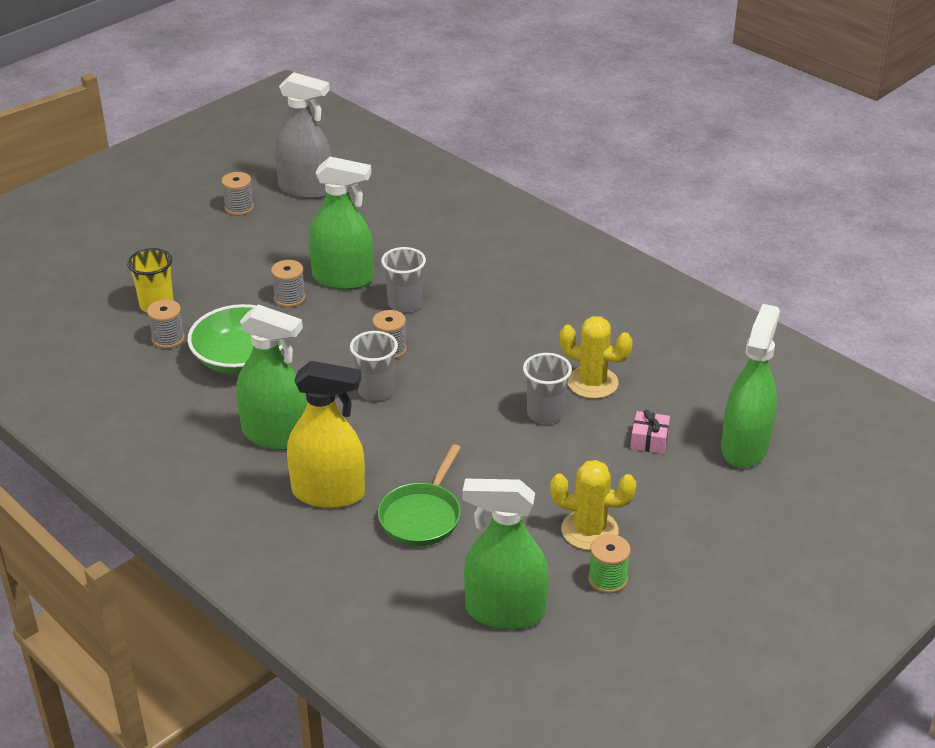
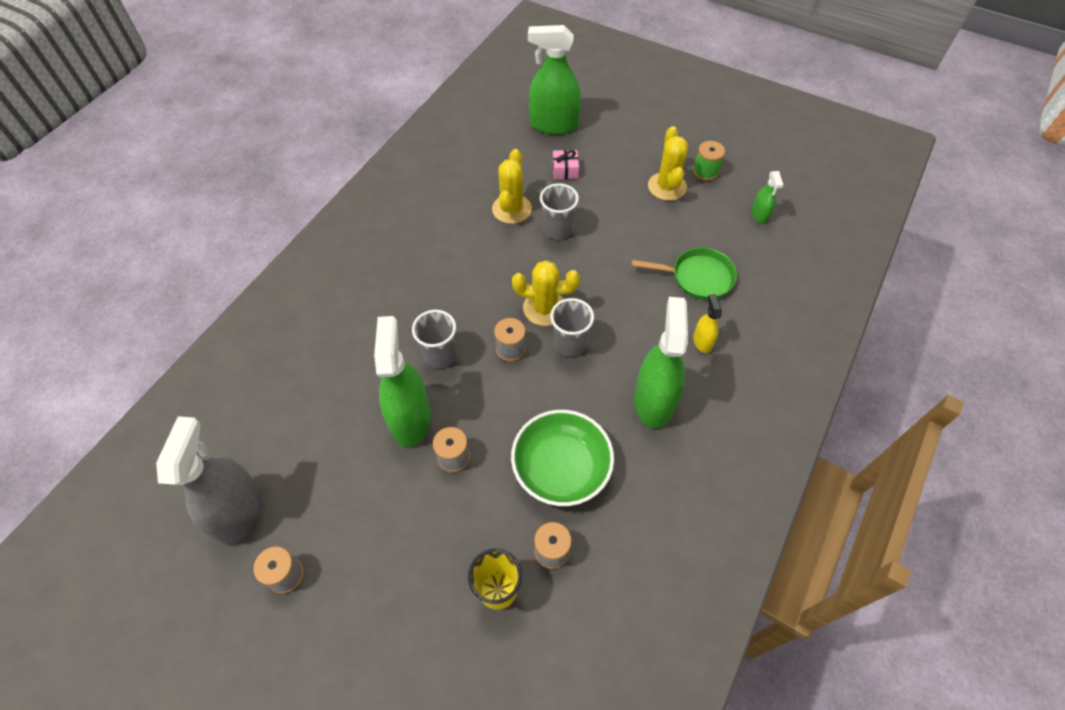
camera: 105 degrees left, 20 degrees up
(328, 493) = (702, 341): yellow spray bottle -> yellow spray bottle, size x0.48
(431, 382) = (544, 308): none -> yellow cactus
(505, 612) = (759, 214): green spray bottle -> green spray bottle, size x0.48

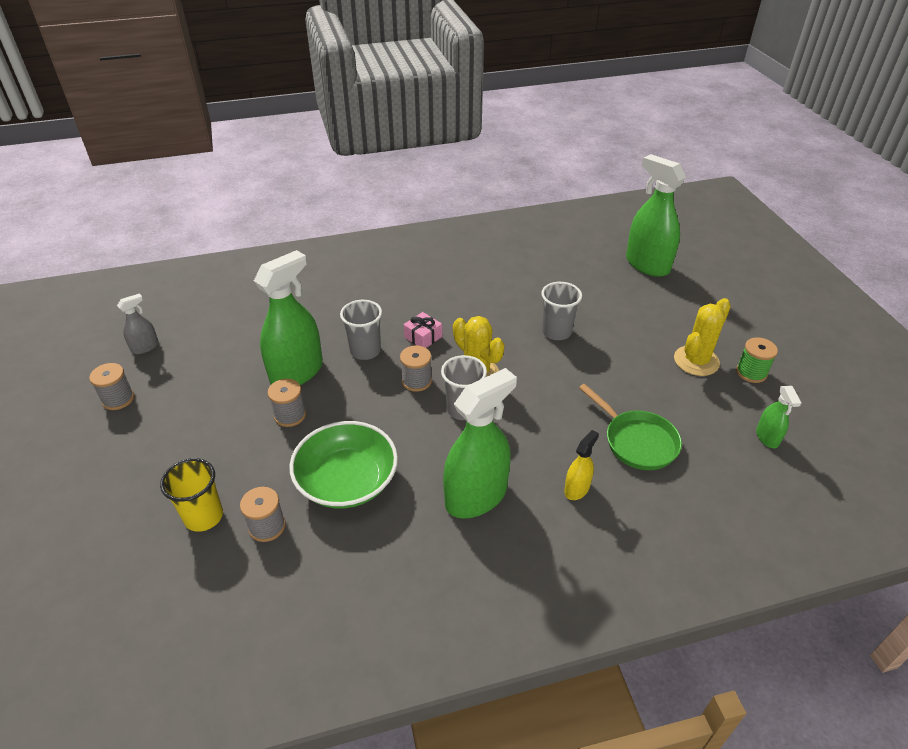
camera: 45 degrees right, 15 degrees down
(239, 511) = (145, 347): grey spray bottle -> grey spray bottle, size x0.48
(511, 209) = (538, 298): yellow cactus -> none
(565, 170) = (616, 298): pink gift -> pink gift (423, 337)
(759, 214) = (767, 437): green spray bottle -> green spray bottle turned 45 degrees counterclockwise

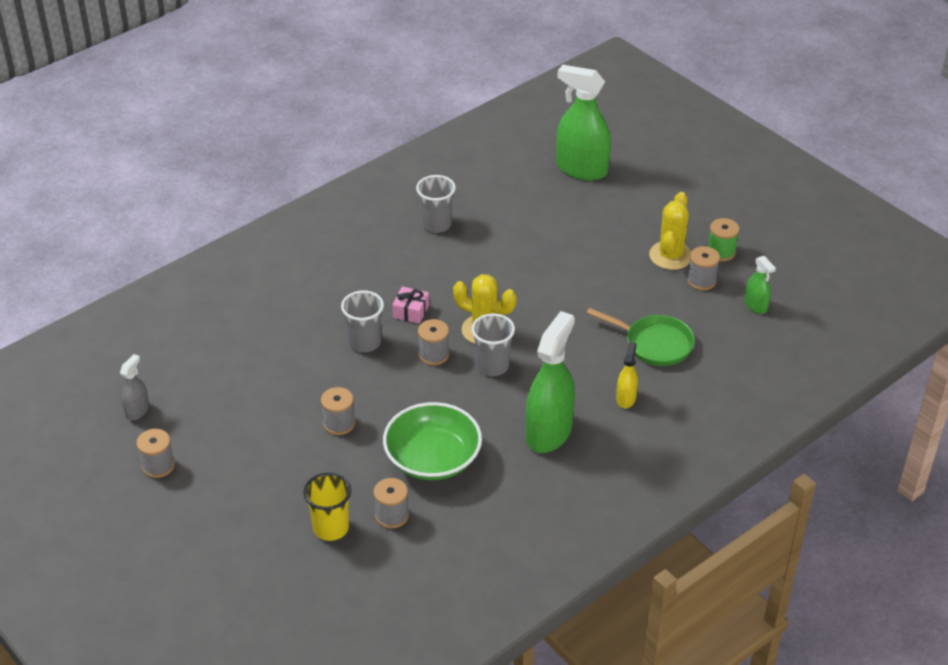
camera: 25 degrees left, 0 degrees up
(297, 372) = (314, 384): green spray bottle -> none
(556, 332) = (533, 266): grey cup -> grey cup (436, 224)
(717, 394) = (701, 280): none -> grey spool

